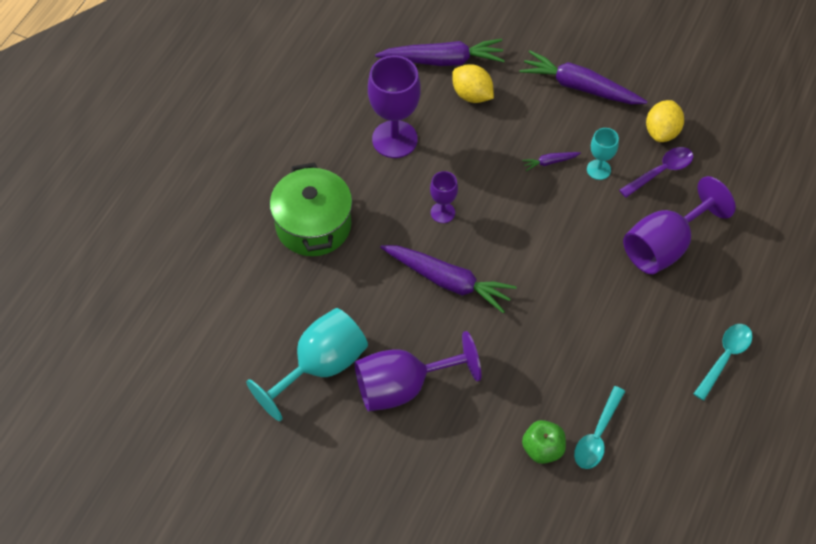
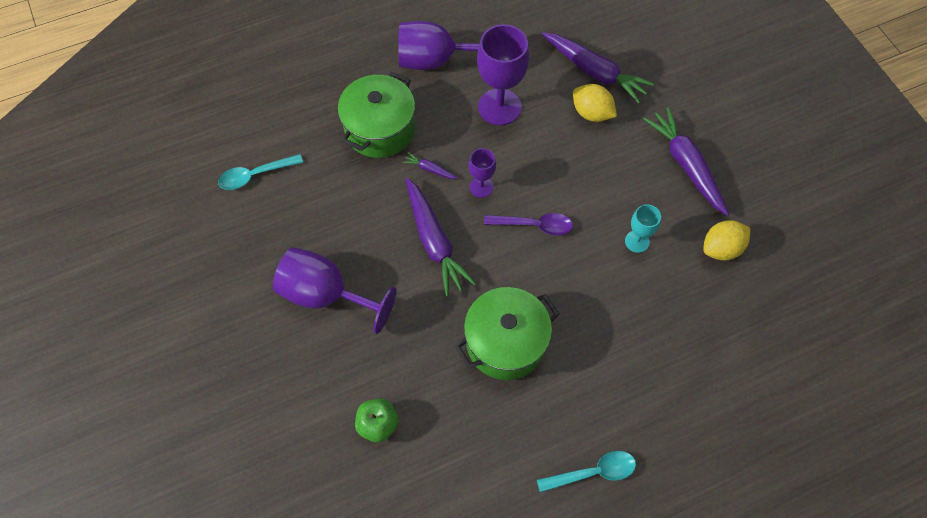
camera: 40 degrees right, 5 degrees up
(320, 366) = (284, 235): turquoise goblet -> none
(472, 95) = (591, 113): yellow lemon -> yellow lemon turned 45 degrees counterclockwise
(550, 162) = (602, 207): purple carrot -> purple carrot (430, 169)
(576, 315) = (505, 343): none -> green pot
(597, 435) = (429, 449): turquoise spoon -> turquoise spoon (255, 175)
(660, 172) = (688, 280): purple spoon -> purple spoon (534, 225)
(665, 245) = (632, 342): purple goblet -> purple goblet (436, 60)

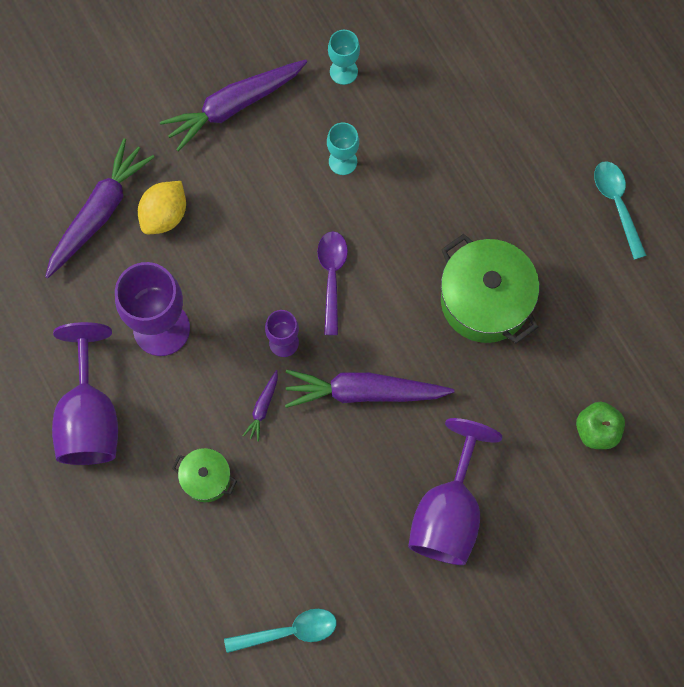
camera: 95 degrees left, 10 degrees up
(255, 175) = (288, 631): turquoise spoon -> turquoise spoon turned 75 degrees counterclockwise
(380, 129) = (206, 478): green pot -> green pot, size x0.52
(434, 241) = (364, 392): purple carrot -> purple carrot turned 150 degrees counterclockwise
(721, 248) = (343, 71): yellow lemon -> turquoise goblet

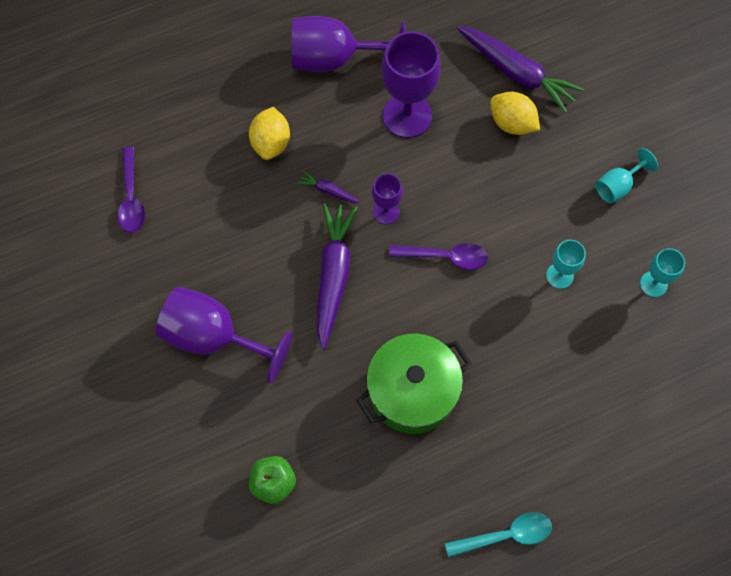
camera: 95 degrees right, 5 degrees down
(206, 478) = (271, 143): green pot -> yellow lemon
(234, 106) = (617, 186): purple carrot -> turquoise goblet
(288, 631) = (131, 197): turquoise spoon -> purple spoon

